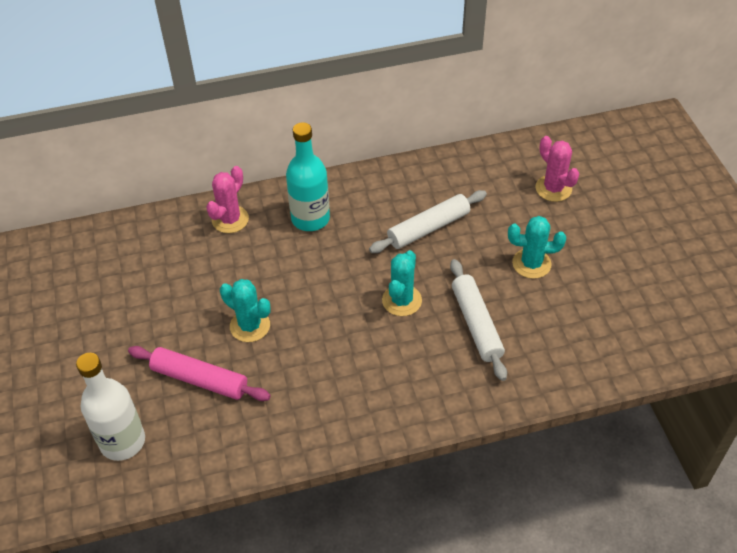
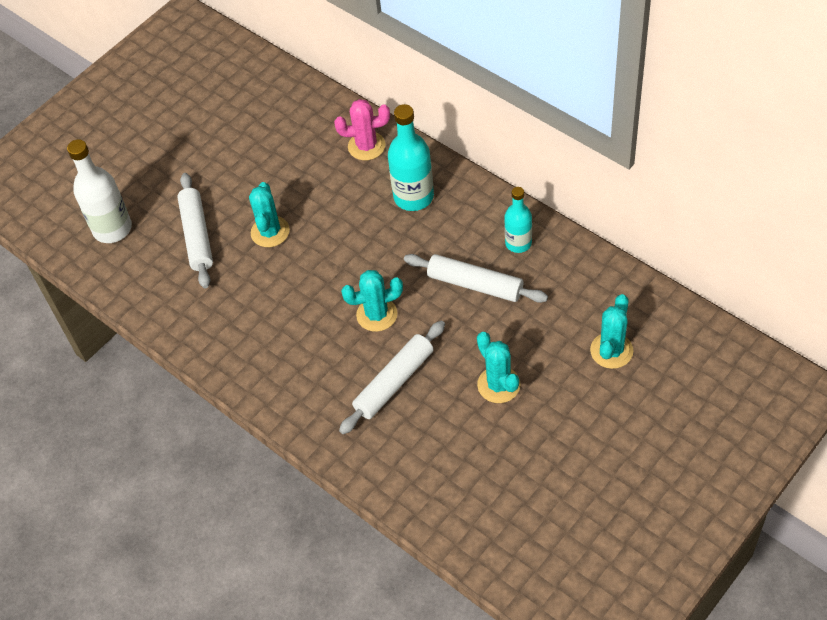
camera: 60 degrees right, 5 degrees up
(199, 379) = (197, 235): pink rolling pin -> white rolling pin
(414, 185) = (518, 243): none -> turquoise bottle
(553, 188) = (611, 350): pink cactus -> turquoise cactus

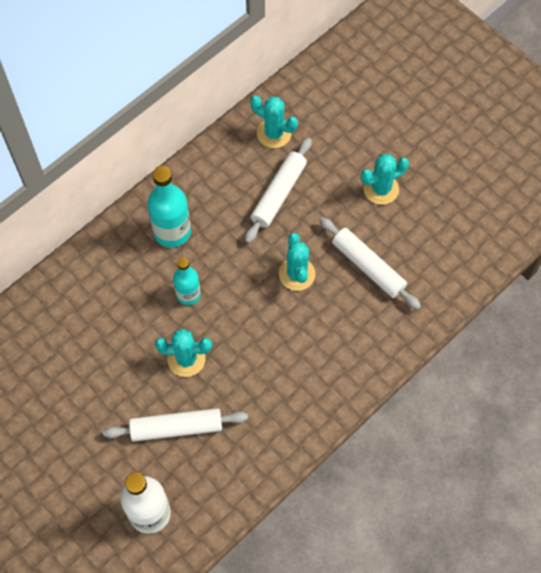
camera: 90 degrees left, 10 degrees up
(366, 146) = (101, 266): pink cactus -> none
(518, 243) = (241, 156): turquoise bottle -> turquoise bottle (188, 294)
(611, 350) = (360, 106): turquoise cactus -> turquoise cactus (274, 133)

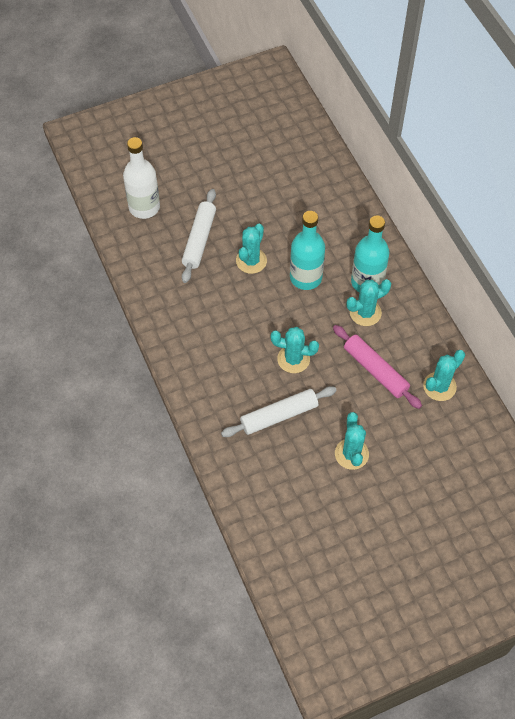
camera: 110 degrees right, 5 degrees down
(188, 294) = (306, 277): turquoise bottle -> turquoise bottle, size x1.57
(212, 222) = (365, 312): none -> turquoise cactus
(278, 194) = (375, 370): white rolling pin -> pink rolling pin

